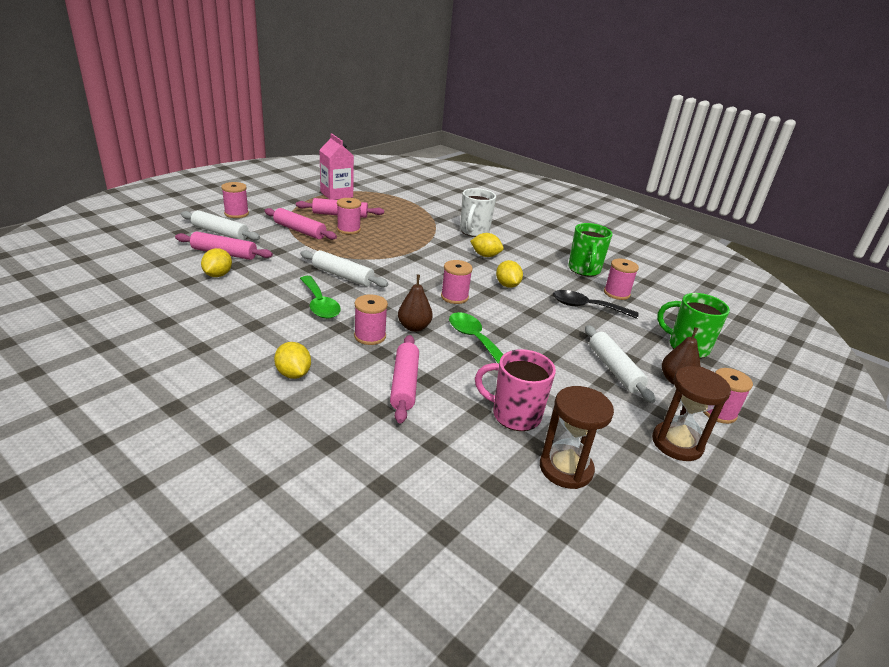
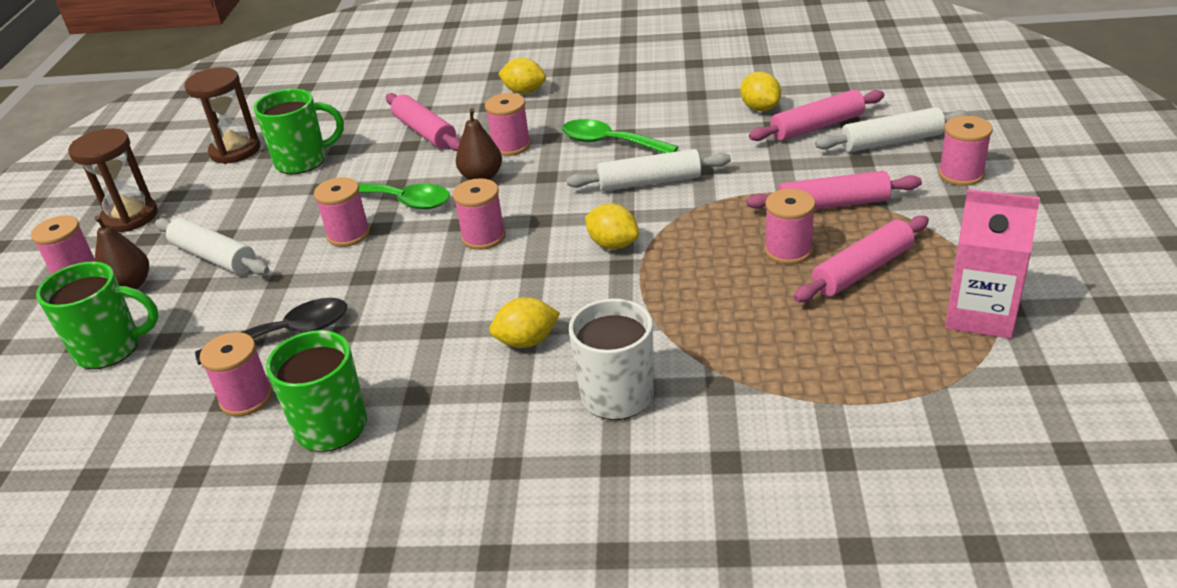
camera: 150 degrees right, 5 degrees up
(507, 285) = (434, 300): yellow lemon -> yellow lemon (613, 244)
(514, 415) = (303, 161): pink mug -> green mug
(523, 338) = (348, 234): none -> pink spool

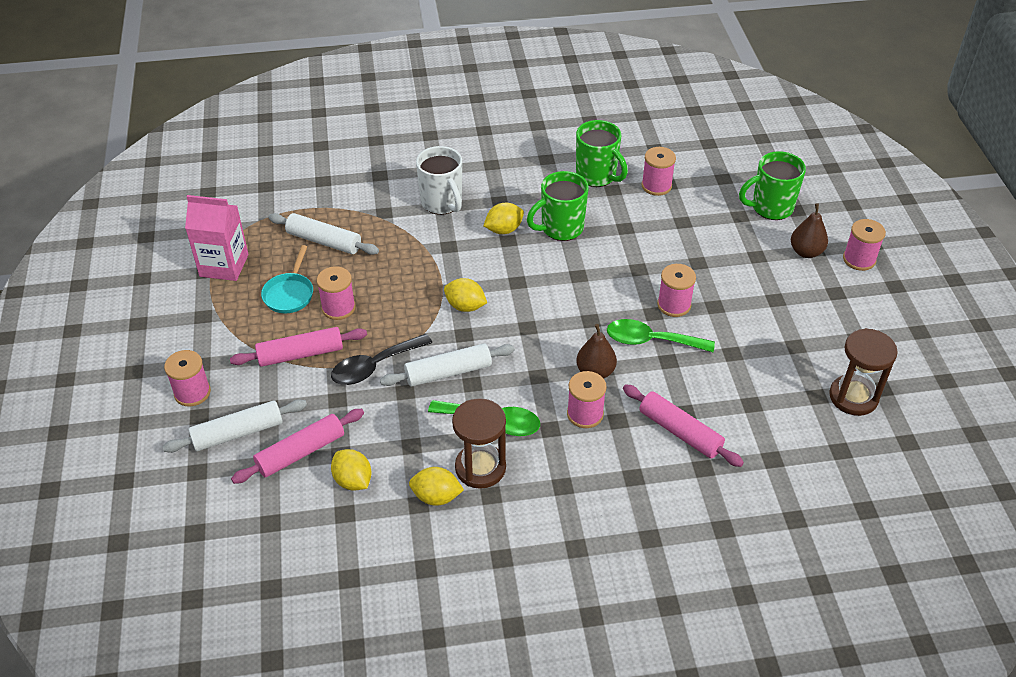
camera: 165 degrees right, 10 degrees up
(130, 217) = (873, 312): brown hourglass -> brown hourglass (480, 468)
(214, 257) = (764, 279): white rolling pin -> white rolling pin (324, 241)
(287, 334) = (661, 225): black spoon -> black spoon (374, 366)
(303, 161) = (773, 385): green mug -> green mug (560, 228)
(483, 237) = (566, 308): pink spool -> none
(524, 92) = (604, 504): yellow lemon -> yellow lemon (436, 497)
(862, 270) = (289, 294): pink rolling pin -> turquoise pan

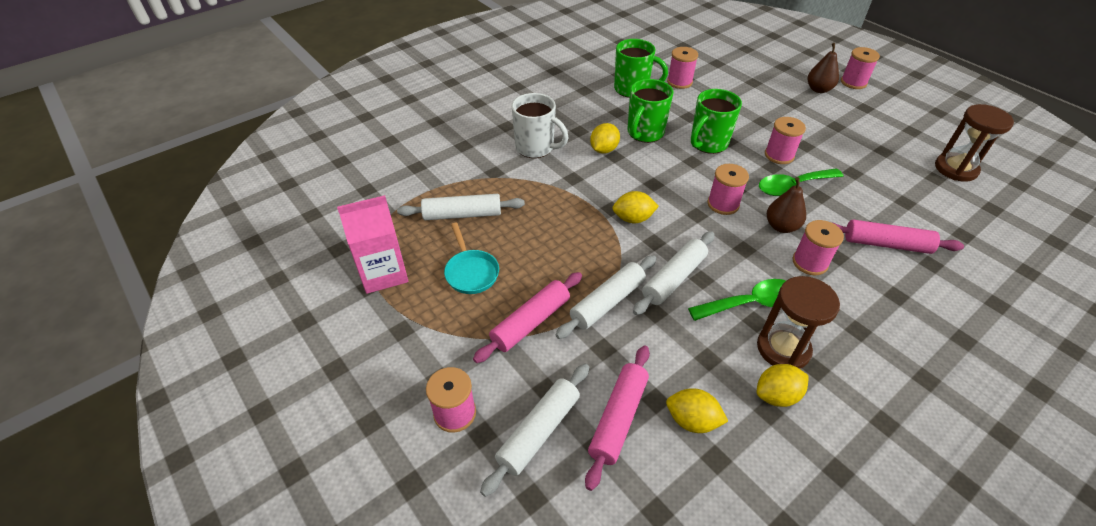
camera: 30 degrees left, 0 degrees up
(338, 308) = (527, 265): pink spool -> pink spool (723, 204)
(374, 366) = (607, 302): black spoon -> white rolling pin
(770, 208) = (766, 70): green mug -> green mug (708, 143)

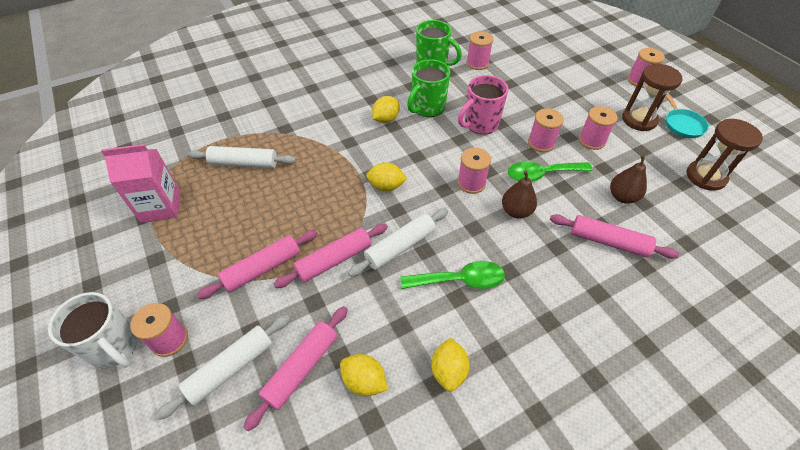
camera: 10 degrees right, 5 degrees up
(471, 272) = (231, 216): turquoise pan -> turquoise pan (682, 124)
(536, 148) = (328, 111): white mug -> white mug (115, 347)
(607, 302) = (334, 260): white rolling pin -> pink rolling pin
(708, 143) = (480, 124): green mug -> pink mug
(776, 395) = (448, 371): yellow lemon -> yellow lemon turned 75 degrees counterclockwise
(783, 348) = (472, 327): brown hourglass -> brown hourglass (639, 120)
(810, 262) = (529, 249): pink spool -> pink spool (591, 140)
(818, 89) = (603, 84): brown pear -> brown pear (622, 197)

